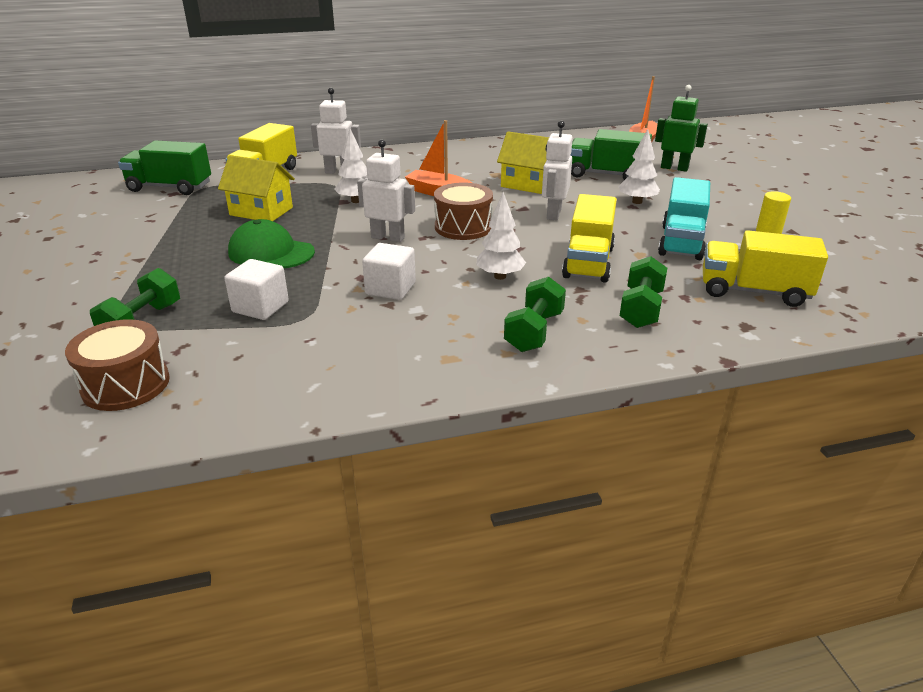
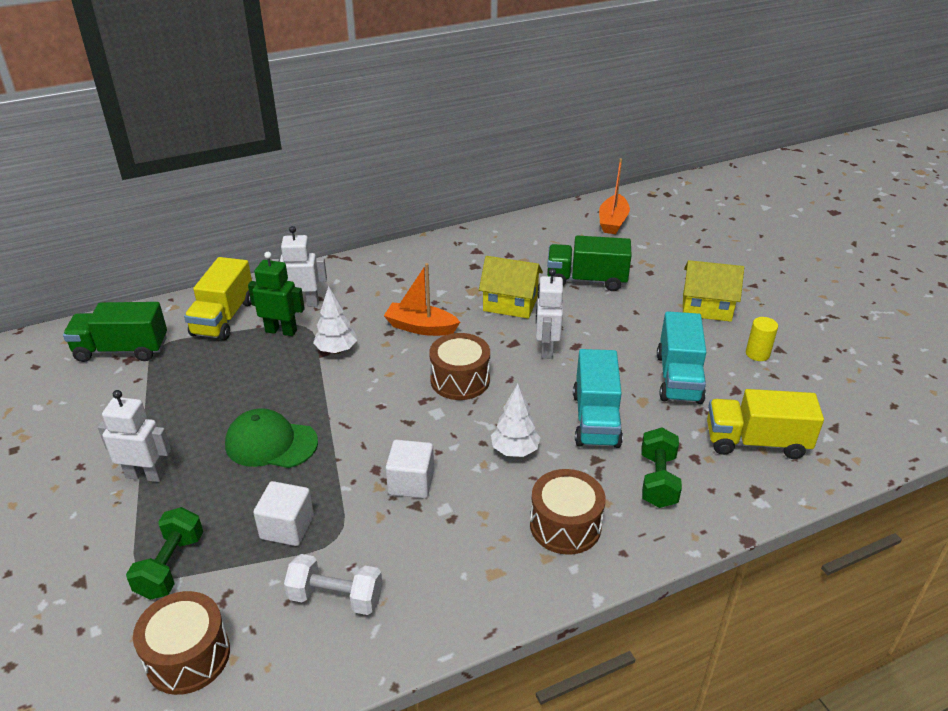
camera: 10 degrees left, 5 degrees up
(261, 211) = (239, 379): yellow house -> yellow house (706, 308)
(285, 359) = (336, 597): none -> white dumbbell
(388, 238) = (387, 405): white robot -> white robot (145, 475)
(534, 332) = (565, 525): green dumbbell -> brown drum
(588, 262) = (595, 419): yellow truck -> turquoise truck
(637, 202) = (625, 321): white tree -> none
(674, 168) = (652, 262): green robot -> green robot (281, 331)

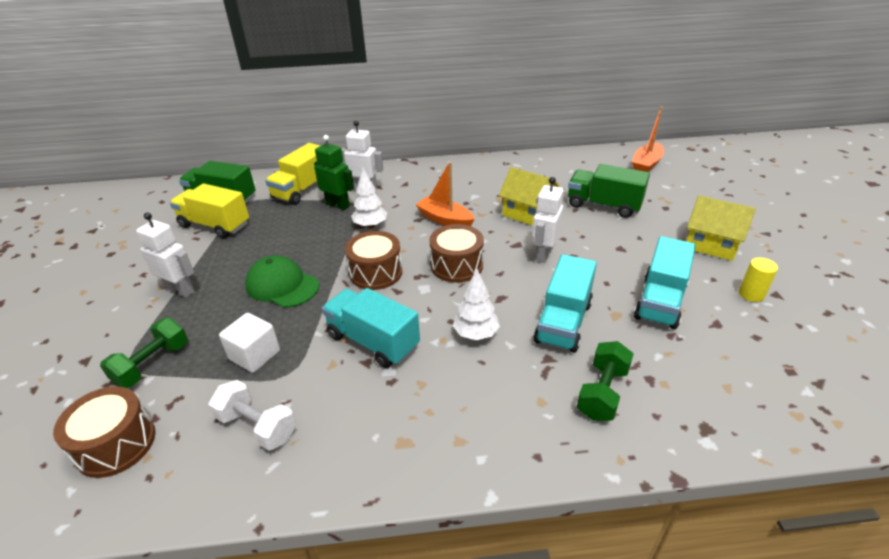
camera: 20 degrees right, 0 degrees up
(411, 482) = (373, 341): white cube -> turquoise truck
(565, 525) = (491, 414): brown drum -> brown drum (376, 272)
(756, 442) = (722, 378): yellow truck -> yellow truck (215, 225)

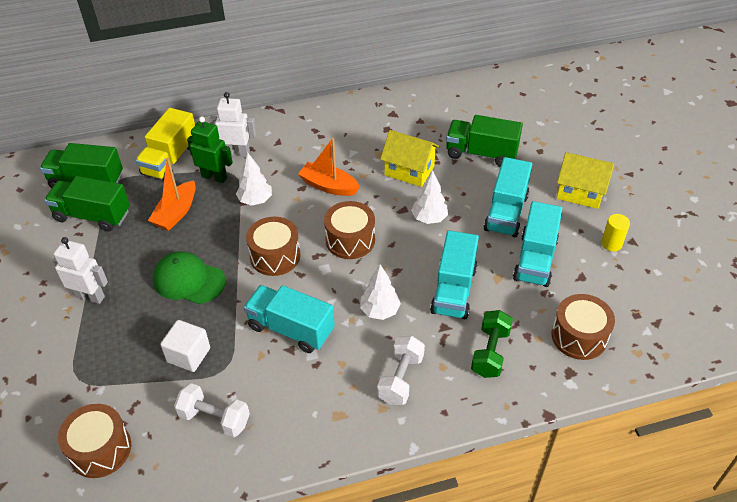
camera: 10 degrees left, 10 degrees up
(152, 364) = (98, 375): green dumbbell -> none
(215, 225) = (92, 216): yellow truck -> green truck
(488, 409) = (400, 379): none -> white dumbbell
(543, 254) = (429, 218): white robot -> white tree
(627, 256) = (506, 212): none -> turquoise truck
(646, 164) = (521, 94): orange boat -> orange boat (176, 213)
(717, 387) = (579, 336): none -> brown drum

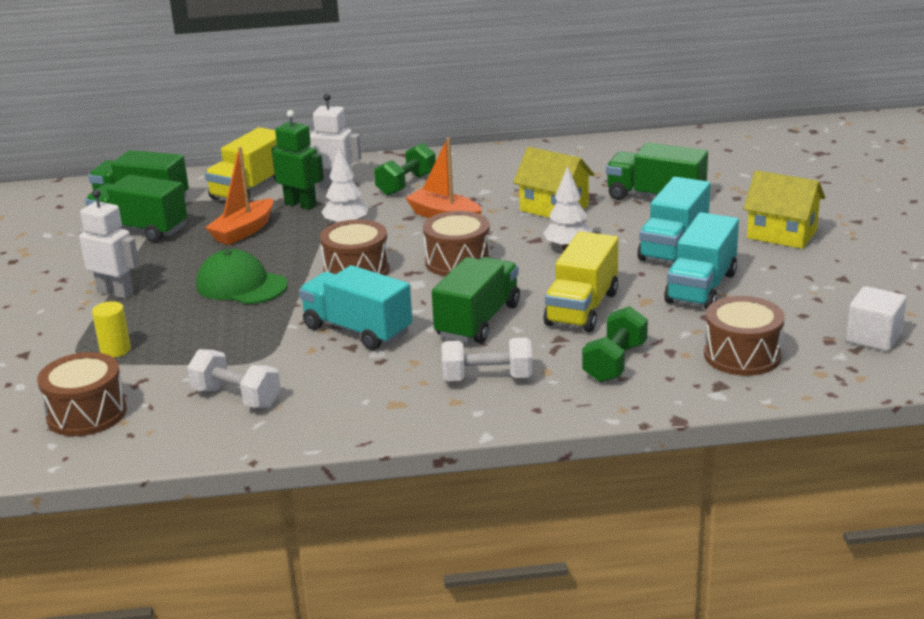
camera: 10 degrees right, 20 degrees down
(188, 355) = (221, 345): white cube -> white cube (873, 338)
(291, 148) = (406, 184): none -> green dumbbell
(380, 311) = (478, 321): white tree -> green truck
(400, 379) = (487, 378): white dumbbell -> white dumbbell turned 60 degrees clockwise
(453, 290) = (582, 308): turquoise truck -> yellow truck
(611, 243) = (812, 279): yellow cylinder -> yellow cylinder (115, 350)

